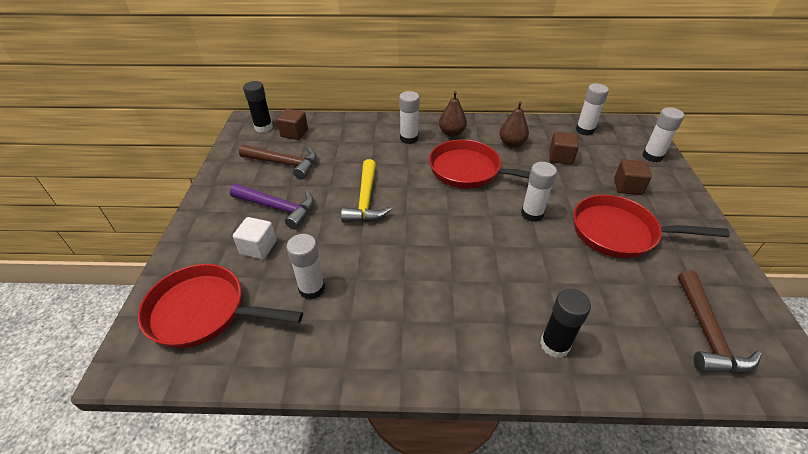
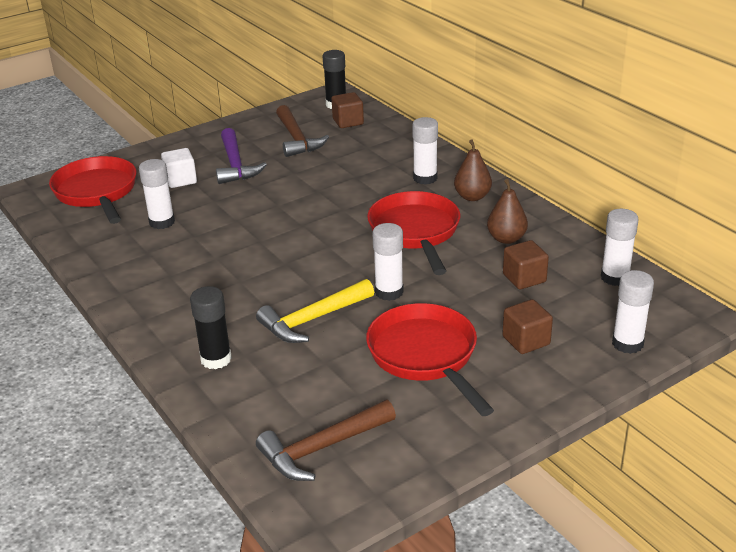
camera: 55 degrees right, 10 degrees down
(366, 200) = (296, 198): yellow hammer -> yellow hammer (313, 319)

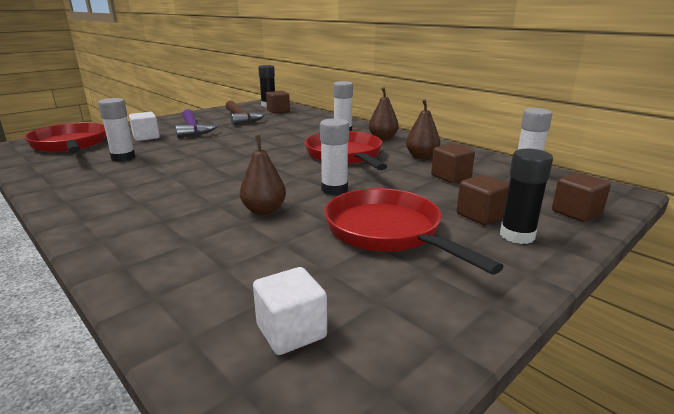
camera: 10 degrees left, 10 degrees down
(216, 359) = (156, 247): black glue stick -> black glue stick (517, 235)
(313, 319) = (264, 211): yellow hammer -> brown pear
(322, 448) = (291, 331): brown hammer -> white cube
(627, 343) = (576, 213): white glue stick -> brown cube

